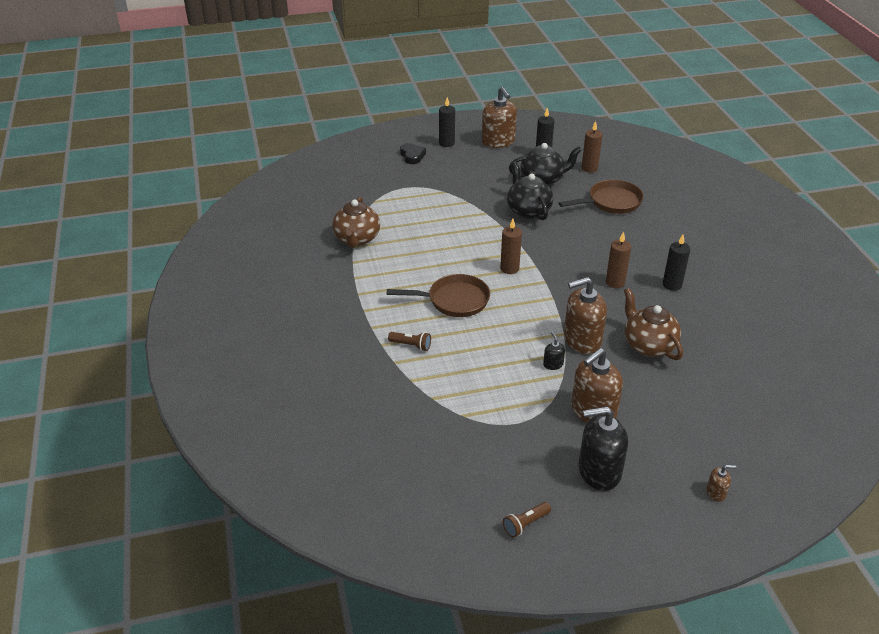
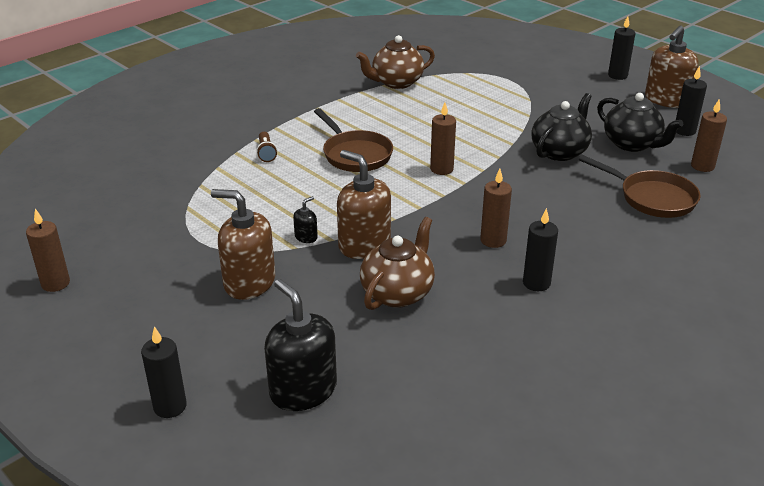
camera: 60 degrees right, 5 degrees down
(412, 156) = (567, 66): black heart -> none
(525, 524) = (55, 283): brown flashlight -> brown candle
(599, 471) = (156, 310): black soap dispenser -> black soap dispenser (303, 390)
(716, 492) = (170, 406): brown soap dispenser -> black candle

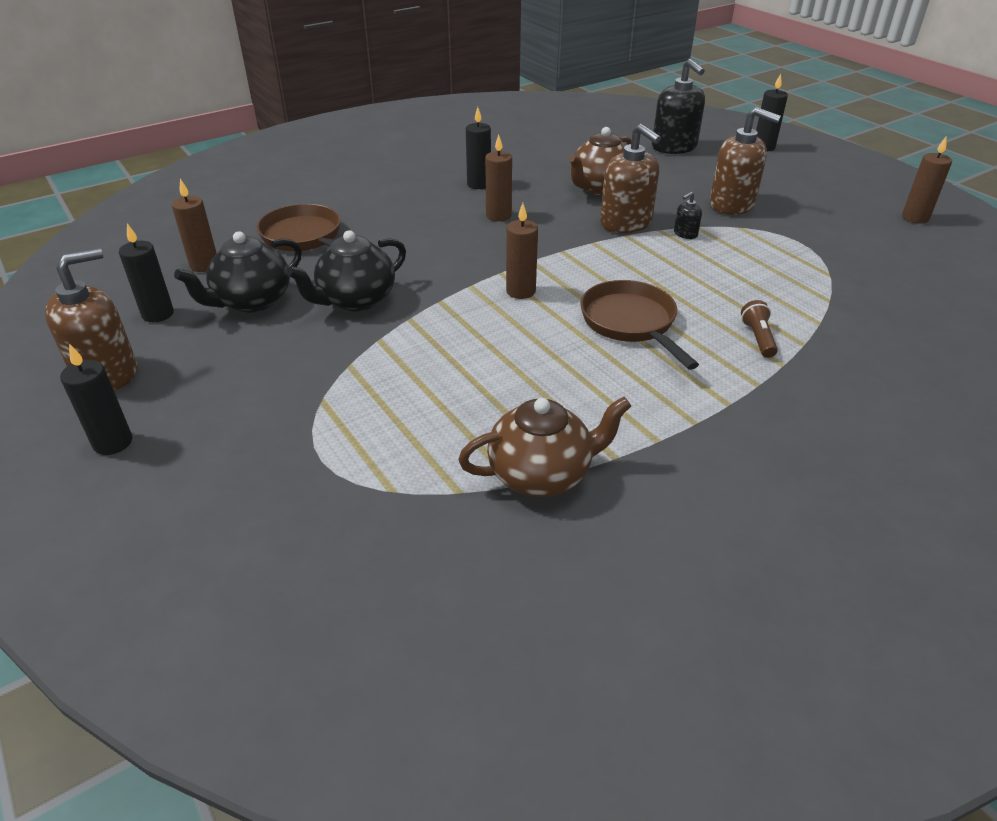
camera: 170 degrees left, 5 degrees up
(632, 144) = (252, 301): black teapot -> black teapot turned 105 degrees counterclockwise

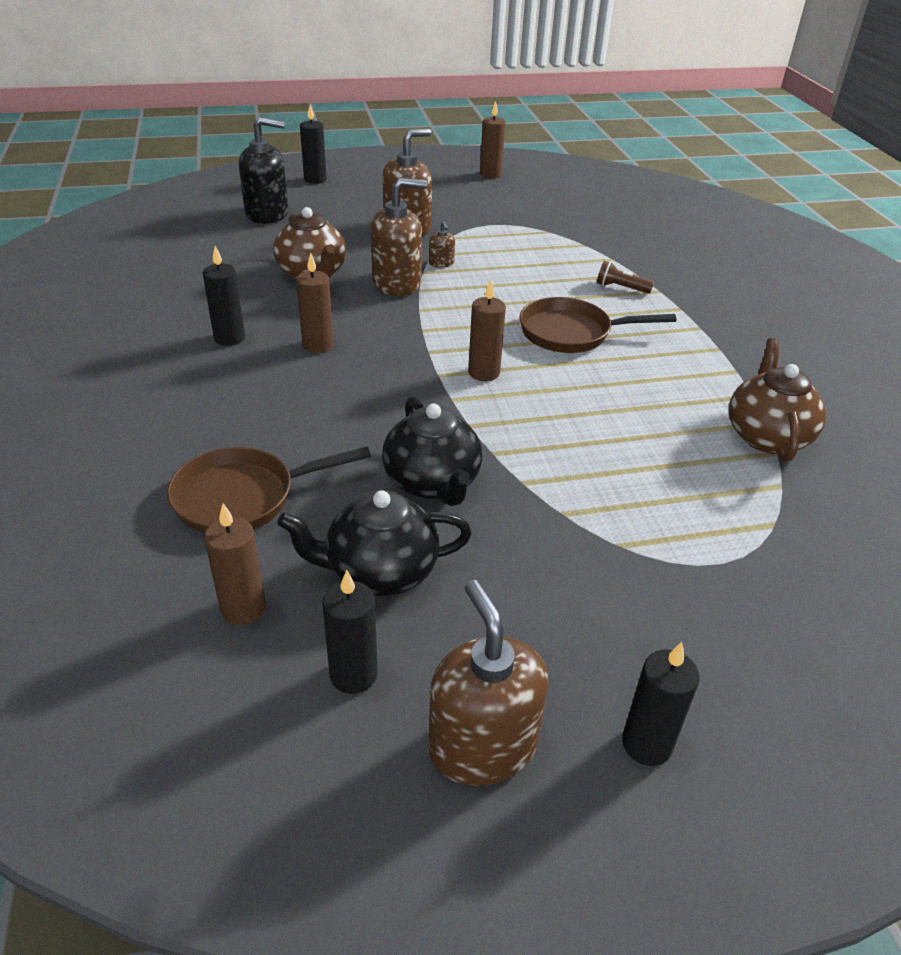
camera: 70 degrees left, 0 degrees up
(252, 301) = (379, 572): black teapot -> black teapot turned 105 degrees clockwise
(685, 234) = (441, 263): black soap dispenser -> brown soap dispenser

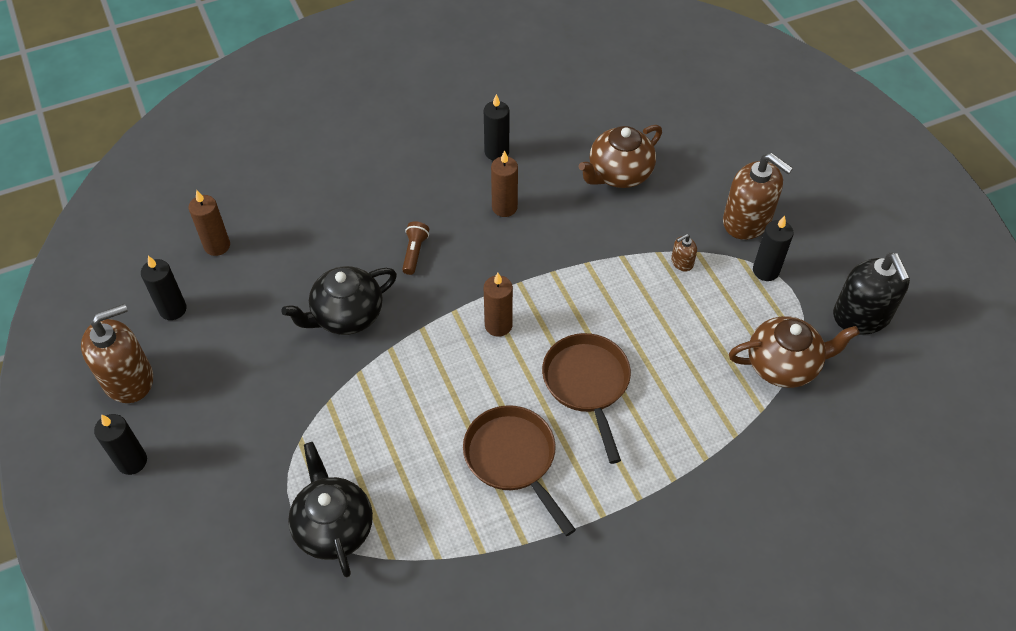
camera: 80 degrees right, 15 degrees up
(243, 497) = (312, 217): brown pan -> brown pan (513, 459)
(267, 214) = (721, 111): black soap dispenser -> black soap dispenser (861, 316)
(315, 180) = (820, 124): black candle -> black candle (765, 271)
(379, 572) = (255, 304): black teapot -> black teapot (334, 527)
(397, 283) = (628, 236): brown soap dispenser -> none
(490, 174) = (930, 269): brown candle -> none
(621, 288) = (696, 422): brown flashlight -> brown flashlight (414, 252)
(766, 436) = (460, 551): brown teapot -> brown teapot (783, 365)

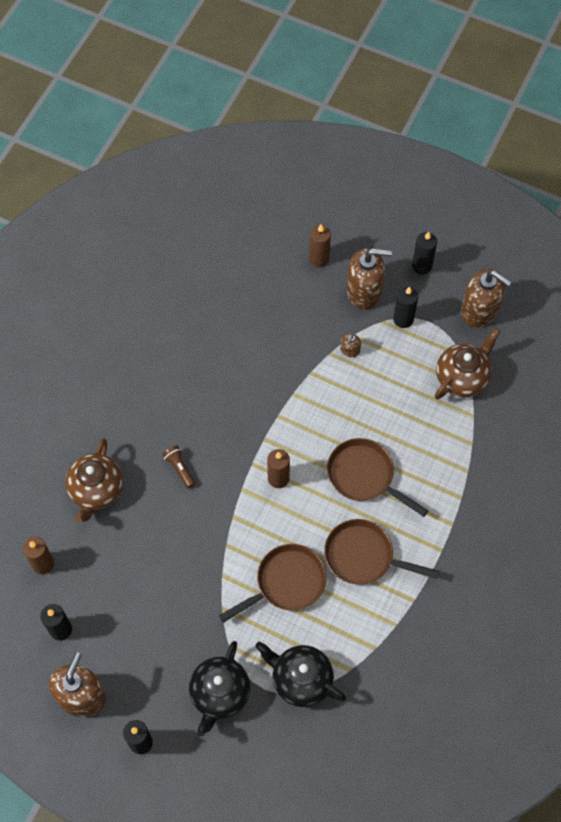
camera: 40 degrees left, 10 degrees up
(346, 316) = (178, 545): black teapot -> black teapot (219, 694)
(411, 425) = (286, 583): none -> brown pan
(496, 152) = (164, 354): black candle -> black candle (421, 266)
(504, 207) = (207, 392): brown candle -> brown candle (319, 259)
(619, 174) = (258, 313): brown teapot -> brown teapot (96, 490)
(861, 316) = (480, 310): black soap dispenser -> brown soap dispenser

